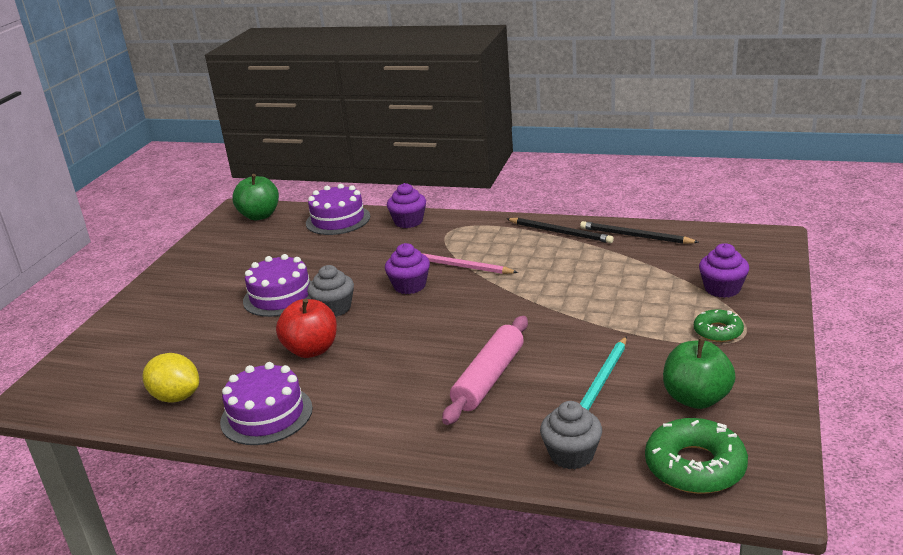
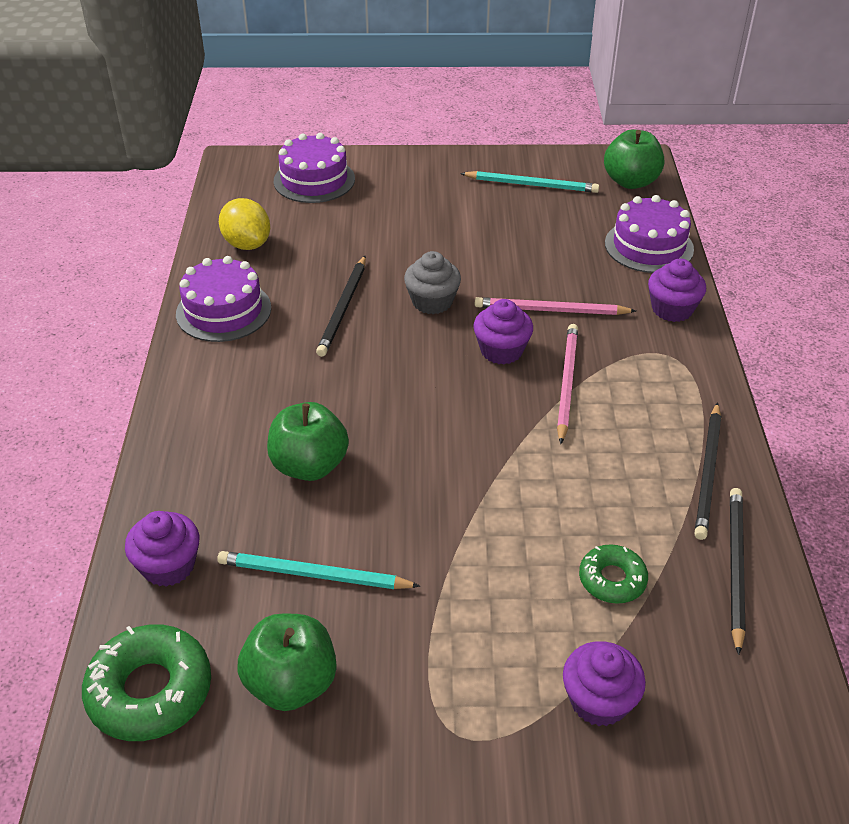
camera: 70 degrees right, 15 degrees up
(176, 397) = (247, 244): yellow lemon -> yellow lemon turned 45 degrees counterclockwise
(226, 252) = (532, 185): none -> turquoise pencil
(280, 296) = (447, 254): purple cake -> purple cake (314, 180)
(311, 350) = (343, 308): red apple -> black pencil
(379, 262) = (550, 310): none -> pink pencil
(489, 378) = (309, 465): pink rolling pin -> green apple
(571, 455) = (168, 566): grey cupcake -> purple cupcake
(718, 331) = (466, 700): green donut -> green donut (612, 579)

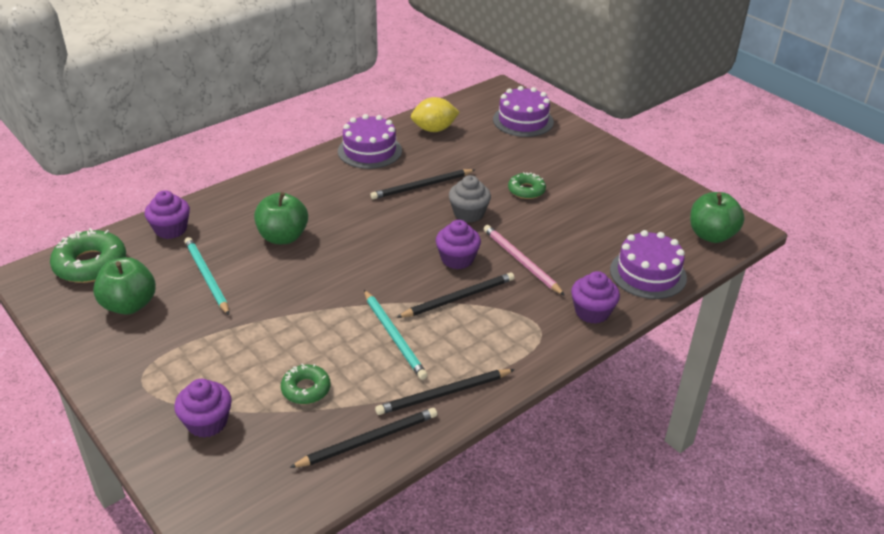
camera: 50 degrees right, 5 degrees down
(247, 244) = (434, 129): yellow lemon -> yellow lemon turned 60 degrees clockwise
(438, 244) = (526, 190): none -> green donut
(532, 185) = (641, 197): turquoise pencil -> turquoise pencil (394, 336)
(566, 383) = (459, 298): pink pencil -> black pencil

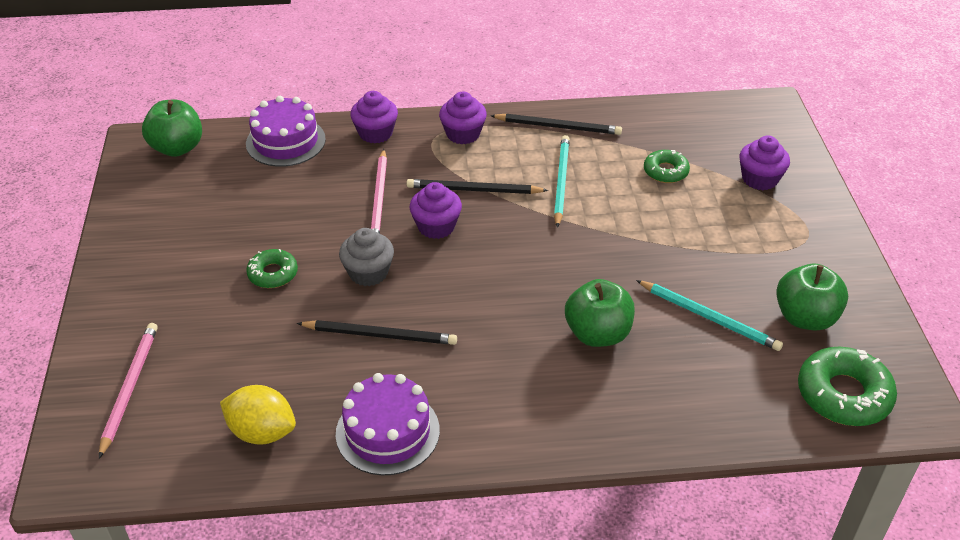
camera: 145 degrees left, 5 degrees up
(171, 229) = (729, 408): purple cupcake -> purple cupcake (463, 134)
(206, 277) = (709, 317): turquoise pencil -> turquoise pencil turned 60 degrees counterclockwise
(368, 440) = (639, 121): black pencil -> none
(523, 121) = (130, 388): purple cake -> pink pencil

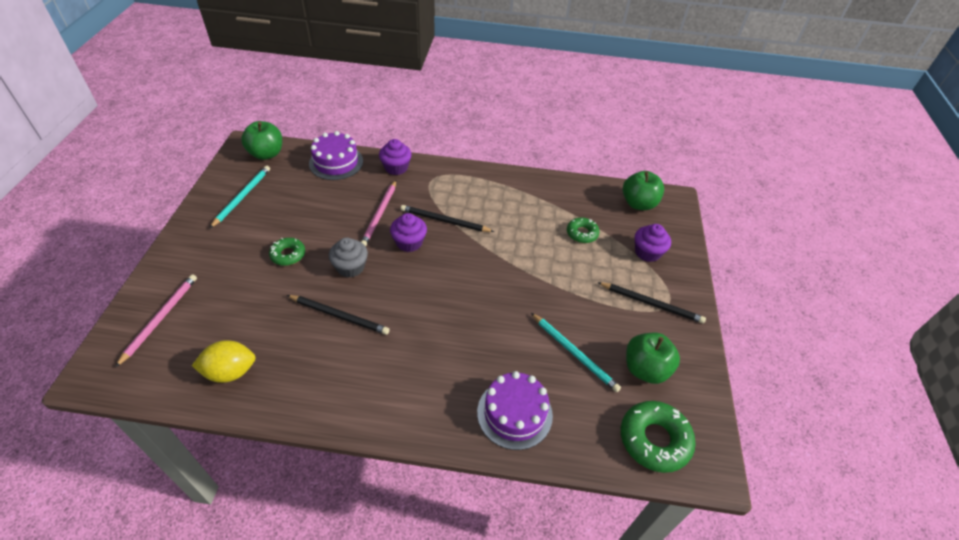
camera: 10 degrees right, 5 degrees up
(262, 432) = (230, 372): yellow lemon -> yellow lemon turned 45 degrees counterclockwise
(387, 432) = (314, 392): purple cake -> purple cake (514, 413)
(463, 134) = (453, 179): purple cupcake -> none
(558, 127) = (519, 186): black pencil -> black pencil (651, 304)
(561, 182) = (506, 226): turquoise pencil -> turquoise pencil (242, 197)
(597, 334) = (489, 348): green apple -> green apple (638, 203)

